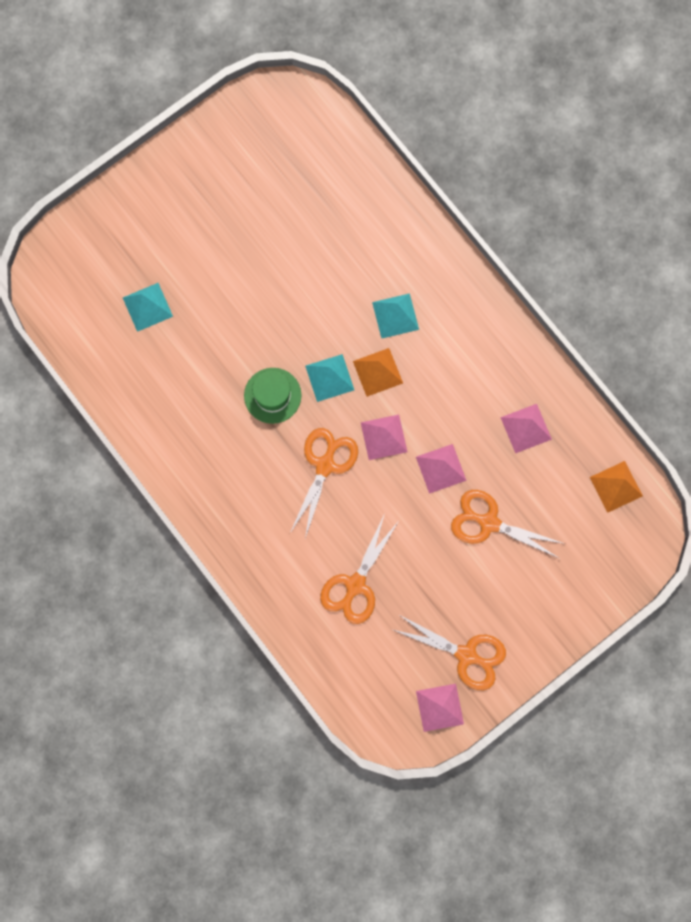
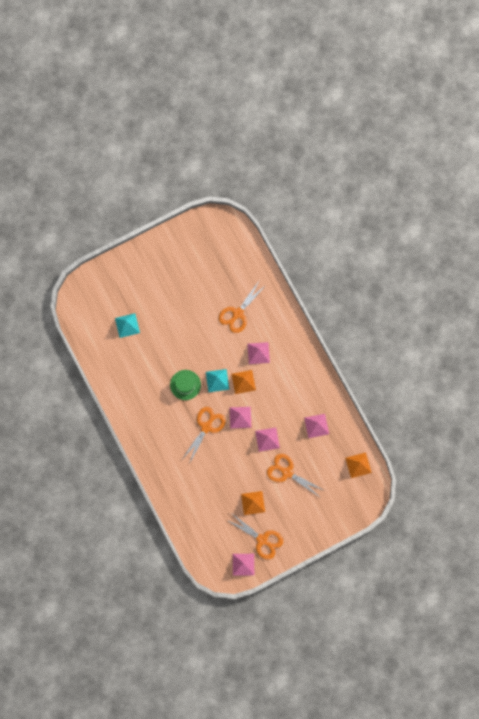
camera: 10 degrees right, 0 degrees up
(355, 585) = (211, 493): orange scissors -> orange scissors (237, 313)
(395, 315) = (258, 353): turquoise pyramid -> pink pyramid
(436, 589) = (253, 503): none -> orange pyramid

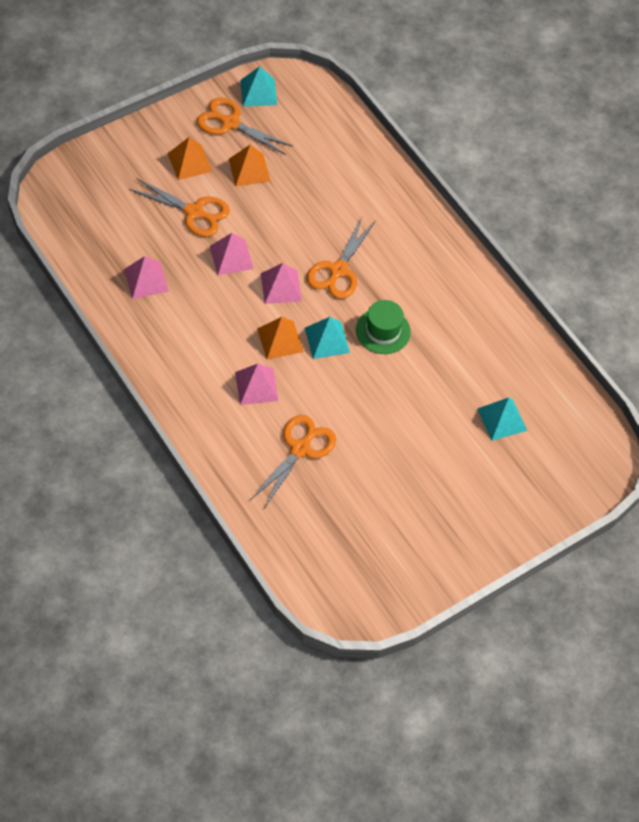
camera: 170 degrees right, 20 degrees down
(243, 564) = (258, 92): pink pyramid -> turquoise pyramid
(358, 465) = (73, 227): orange pyramid -> orange pyramid (189, 162)

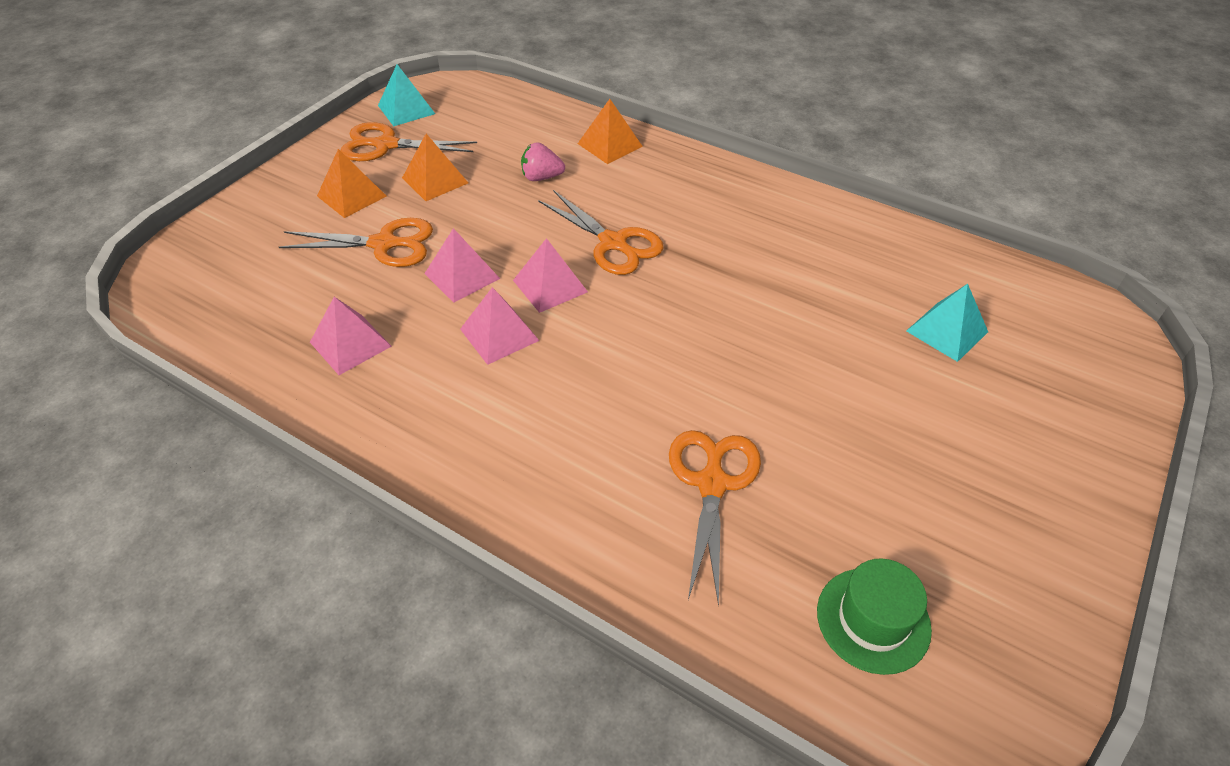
camera: 20 degrees left, 10 degrees down
(256, 386) = (591, 421): pink pyramid -> pink pyramid (499, 334)
(280, 340) = (588, 348): orange pyramid -> orange pyramid (609, 145)
(321, 196) = (541, 177): none -> pink strawberry
(327, 340) = (652, 324): turquoise pyramid -> none
(338, 270) = (613, 243): orange scissors -> orange scissors turned 45 degrees counterclockwise
(383, 331) = (717, 287): green hat -> green hat (873, 620)

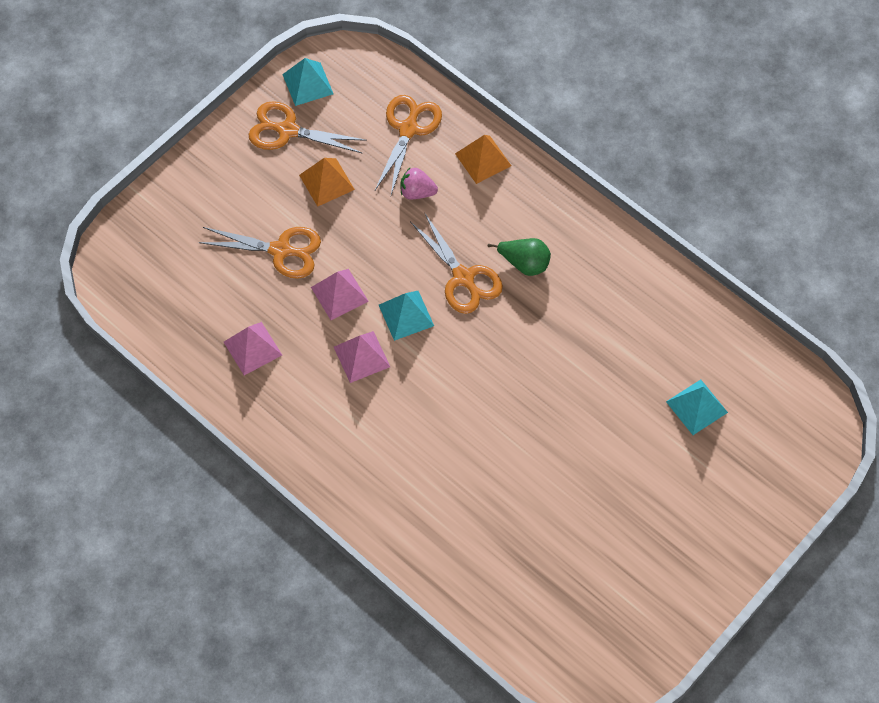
camera: 10 degrees right, 15 degrees up
(352, 196) = (256, 191): orange pyramid -> none
(550, 286) = (406, 315): pink pyramid -> turquoise pyramid
(682, 222) = (524, 263): none -> green pear
(712, 483) = (487, 504): orange scissors -> orange scissors (408, 129)
(873, 620) = (560, 611): green hat -> none

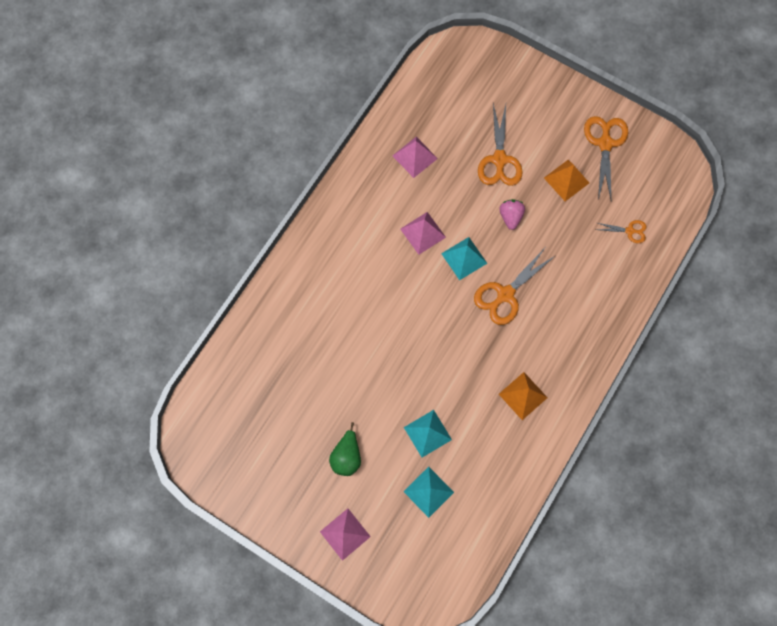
camera: 80 degrees right, 10 degrees up
(308, 84) = (651, 149): turquoise pyramid -> turquoise pyramid (427, 433)
(339, 294) = (471, 207): pink pyramid -> pink pyramid (345, 534)
(408, 129) = (630, 231): orange scissors -> orange scissors, size x0.54
(417, 192) = (573, 247): pink strawberry -> pink strawberry (510, 217)
(483, 159) = (616, 292): orange pyramid -> orange pyramid (523, 395)
(524, 263) = (528, 339): green pear -> green pear (347, 456)

